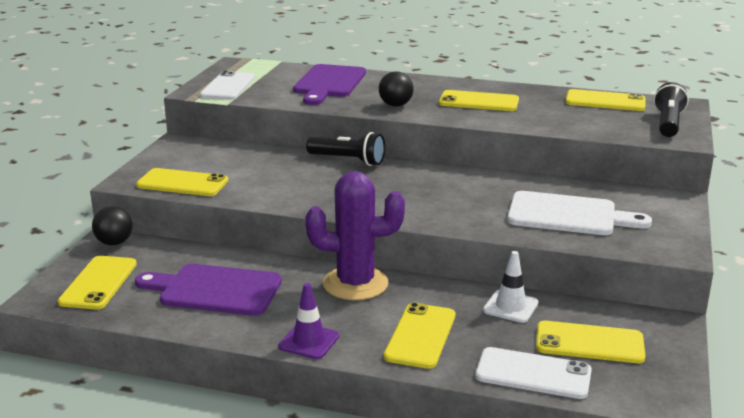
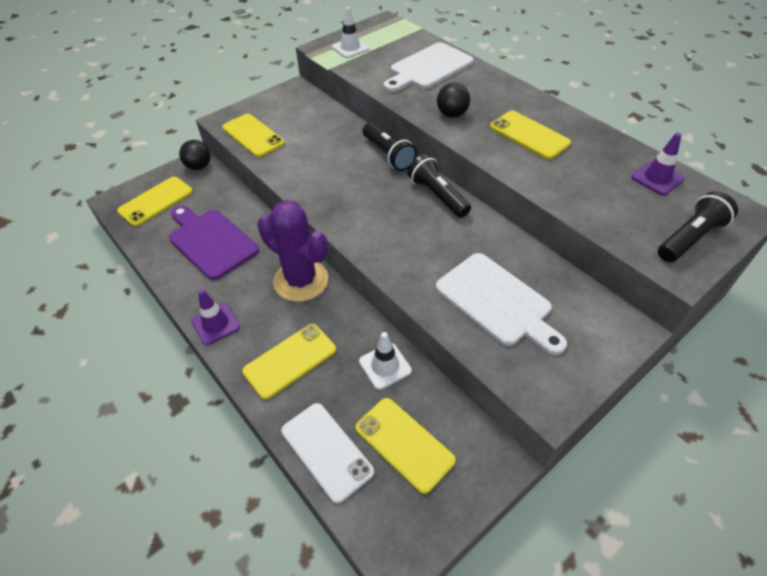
camera: 35 degrees right, 25 degrees up
(228, 86) = (350, 48): white phone -> white traffic cone
(329, 83) = (428, 68): purple cutting board -> white cutting board
(431, 172) = (437, 196): none -> black flashlight
(605, 101) = (657, 178): yellow phone -> purple traffic cone

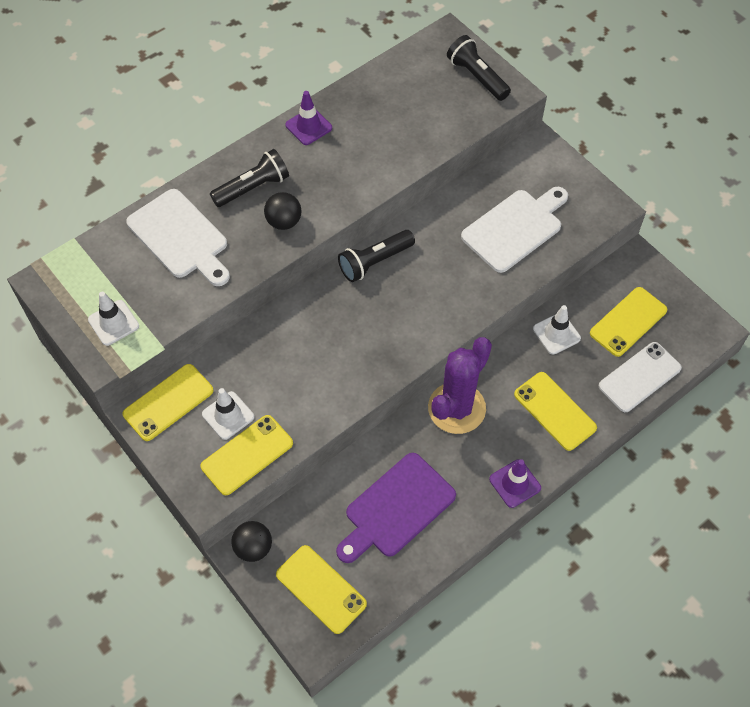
camera: 90 degrees left, 10 degrees up
(288, 125) = (228, 415): none -> white traffic cone
(388, 155) = (301, 304): black flashlight -> black flashlight (253, 187)
(529, 135) = (328, 159): yellow phone -> yellow phone (168, 402)
(657, 178) = (400, 78): purple traffic cone -> purple traffic cone (308, 126)

